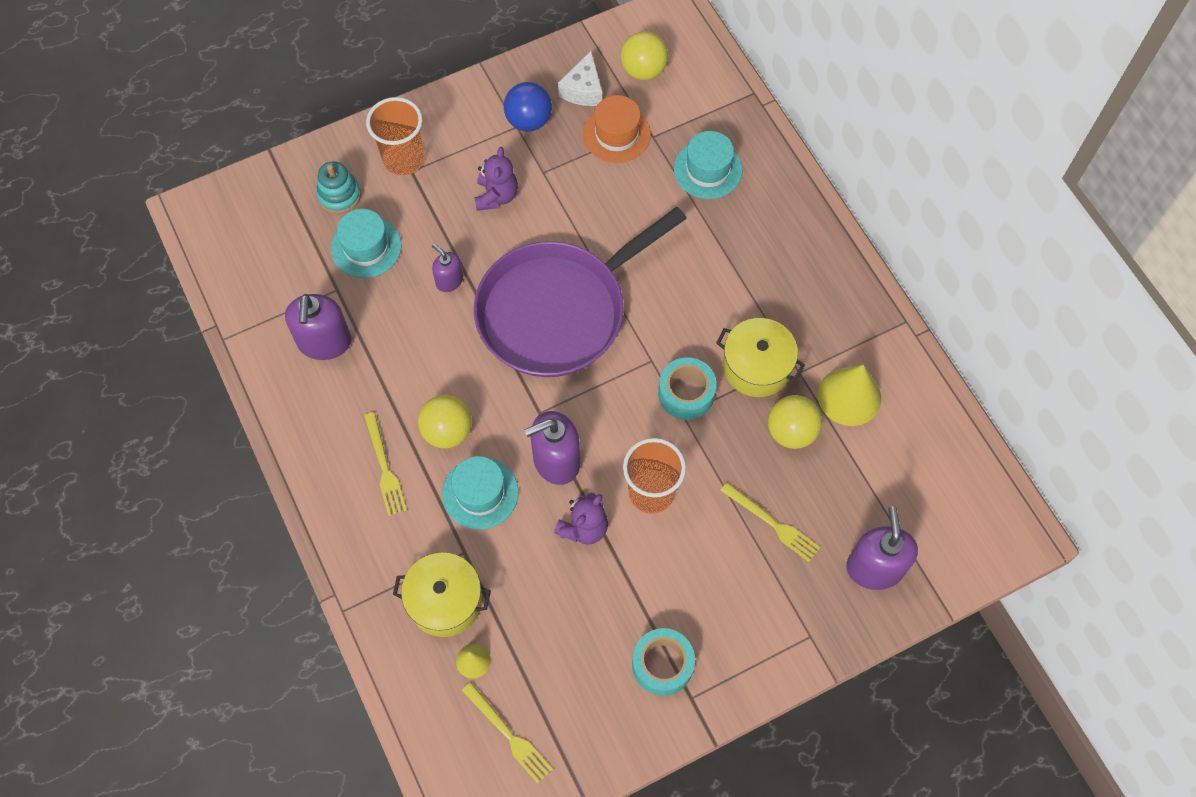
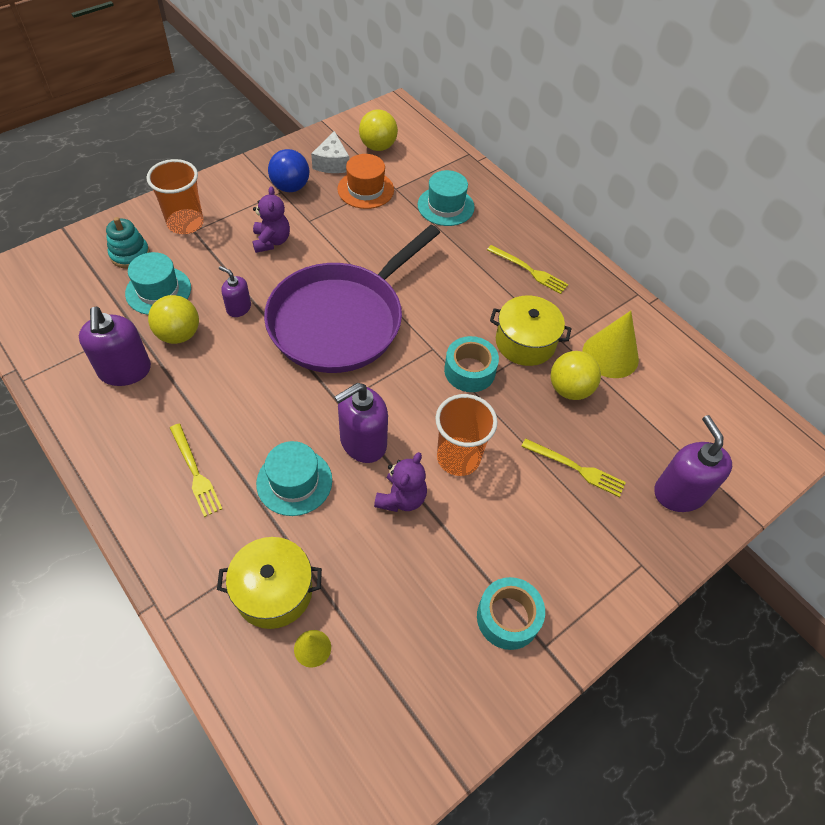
camera: 15 degrees left, 10 degrees down
(447, 431) = (254, 431): yellow ball -> yellow ball (179, 334)
(508, 735) = (363, 722): yellow fork -> yellow fork (529, 270)

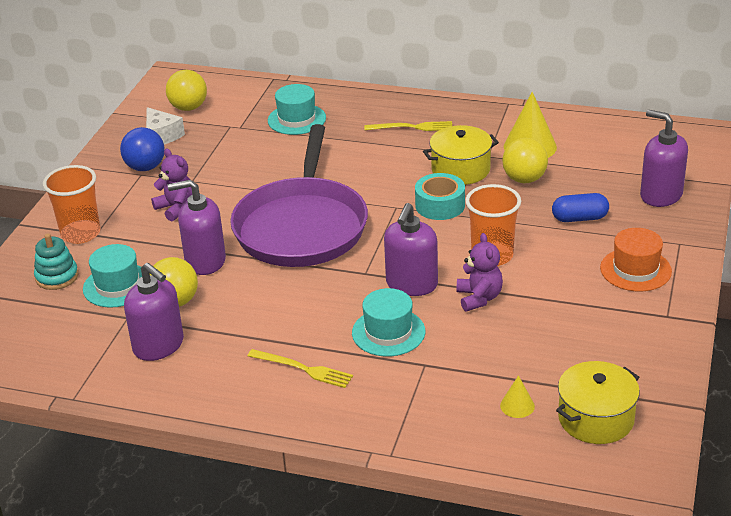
camera: 30 degrees left, 20 degrees down
(238, 308) = (205, 261): purple soap dispenser -> purple soap dispenser, size x1.76
(274, 591) = (451, 395): yellow pot -> yellow pot (596, 419)
(365, 189) = (215, 139): orange hat -> orange hat (635, 270)
(508, 617) = (627, 316): turquoise tape -> none
(576, 468) = (579, 218): yellow fork -> blue capsule

